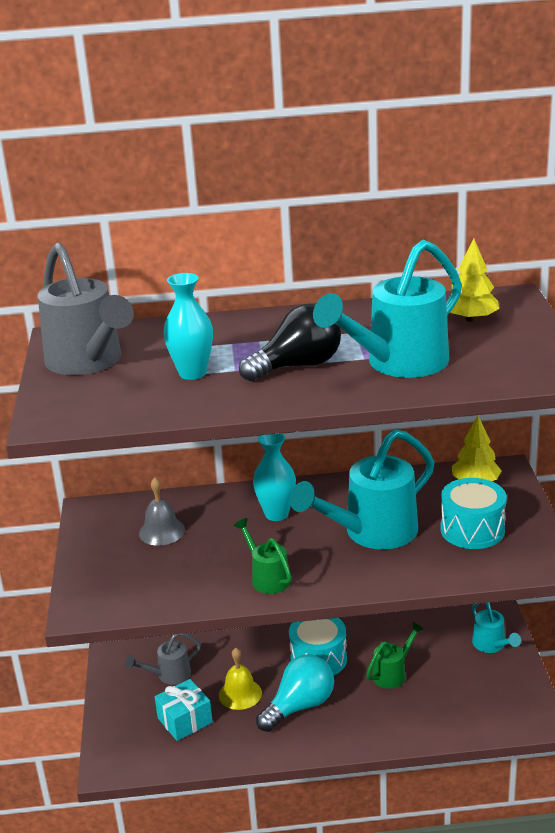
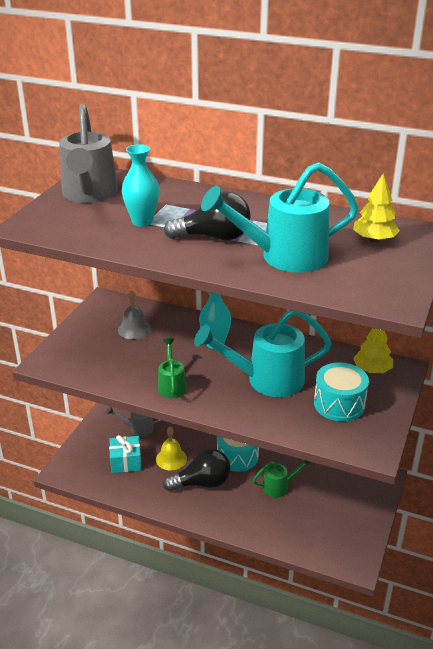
camera: 25 degrees right, 5 degrees up
(300, 706) = (202, 483): turquoise light bulb -> black light bulb
(491, 645) = (363, 496): turquoise watering can -> none

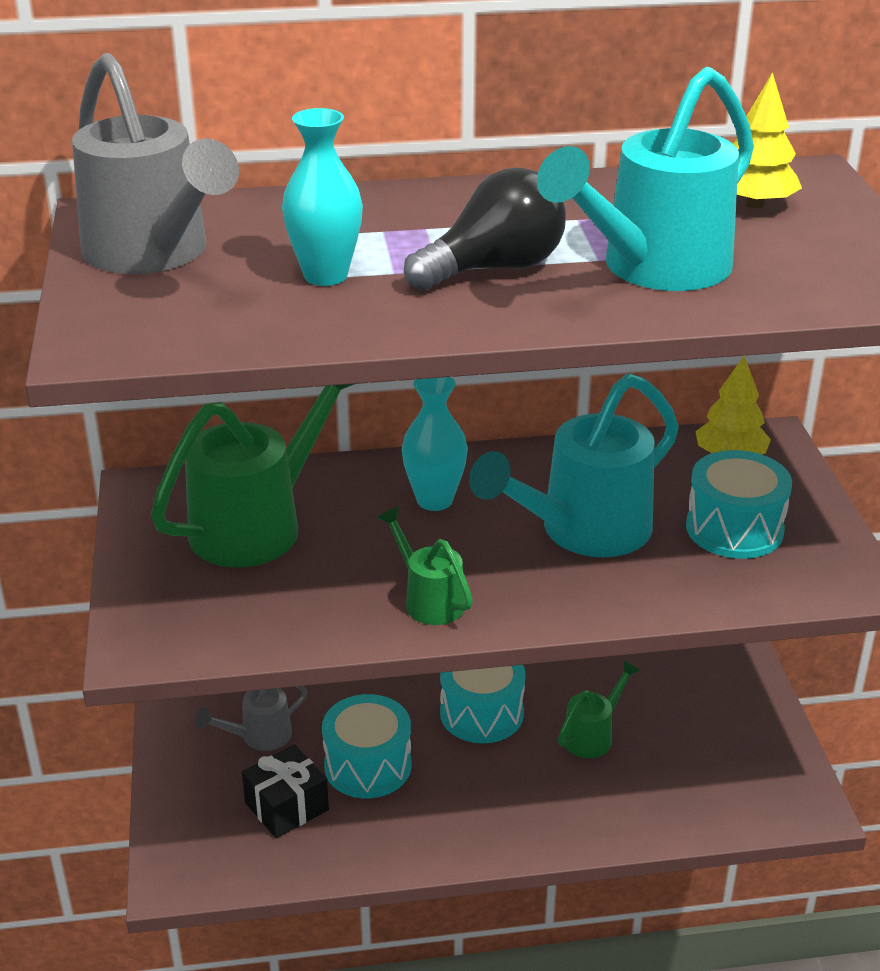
camera: 30 degrees left, 0 degrees up
(126, 462) = (286, 806): turquoise gift -> black gift
(134, 329) = (259, 524): grey bell -> green watering can
(171, 459) = (368, 766): yellow bell -> turquoise drum
(202, 483) = (458, 785): black light bulb -> none

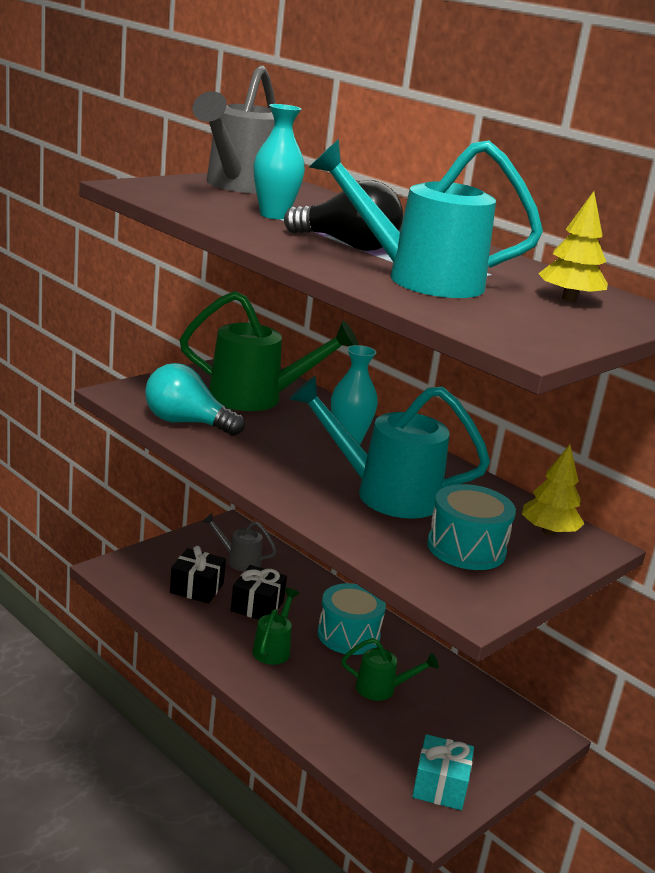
camera: 50 degrees right, 10 degrees down
(284, 618) = (186, 423): none -> turquoise light bulb
(368, 766) = (257, 606): turquoise drum -> black gift
(429, 599) = (253, 459): green watering can -> green watering can (273, 649)
(767, 772) = (440, 786): none -> turquoise gift

